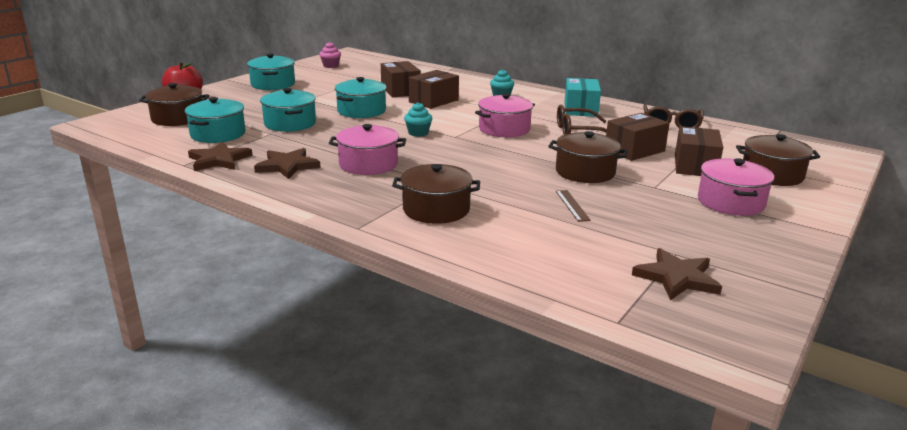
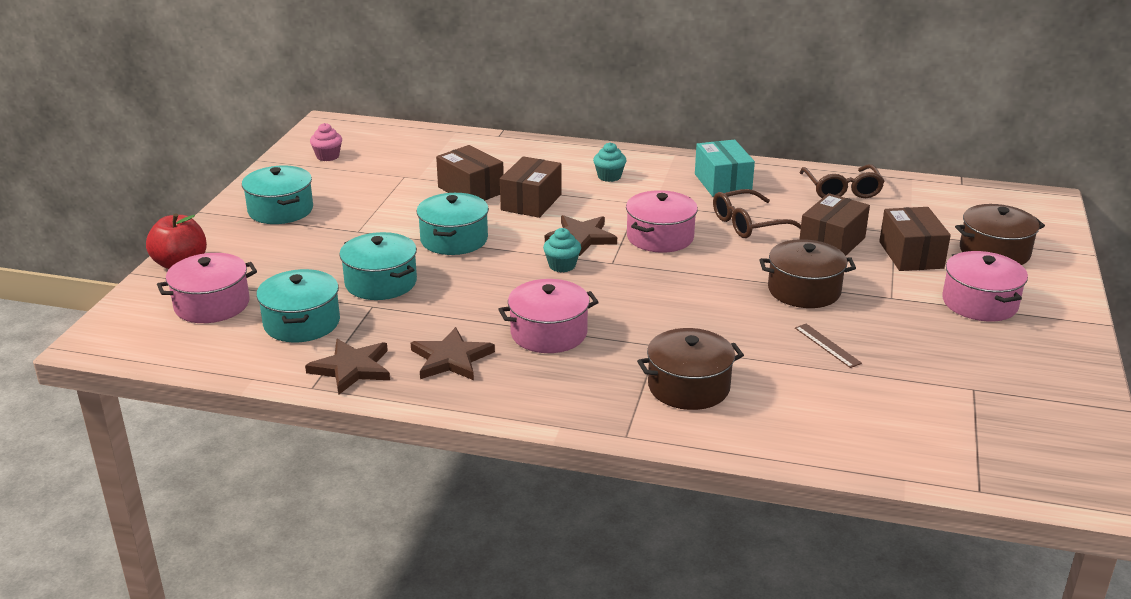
camera: 20 degrees left, 5 degrees up
(177, 118) = (212, 305): brown pot -> pink pot
(677, 278) = (995, 421): brown star -> brown star (581, 237)

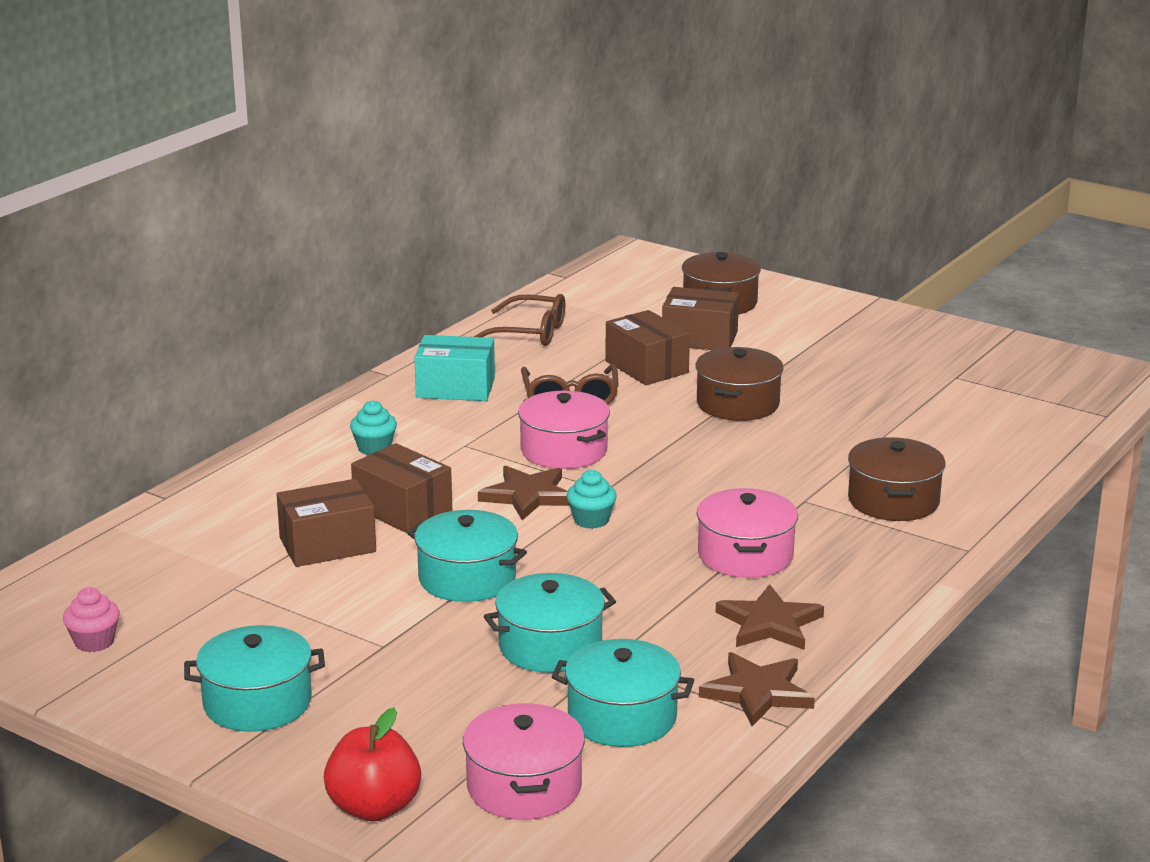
camera: 70 degrees left, 5 degrees down
(827, 345) = (850, 418): brown ruler -> none
(979, 303) = (812, 335): pink pot -> none

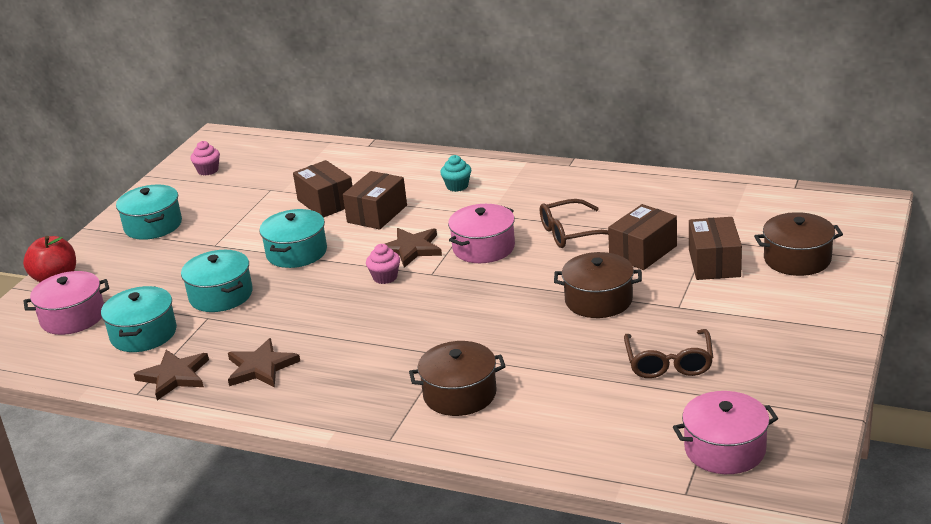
camera: 80 degrees right, 5 degrees up
(455, 388) = (561, 191): turquoise box -> none
(529, 333) = (673, 196): brown glasses -> brown glasses (669, 362)
(591, 520) = (385, 277): turquoise cupcake -> pink cupcake
(745, 555) = (353, 343): pink pot -> pink pot (725, 449)

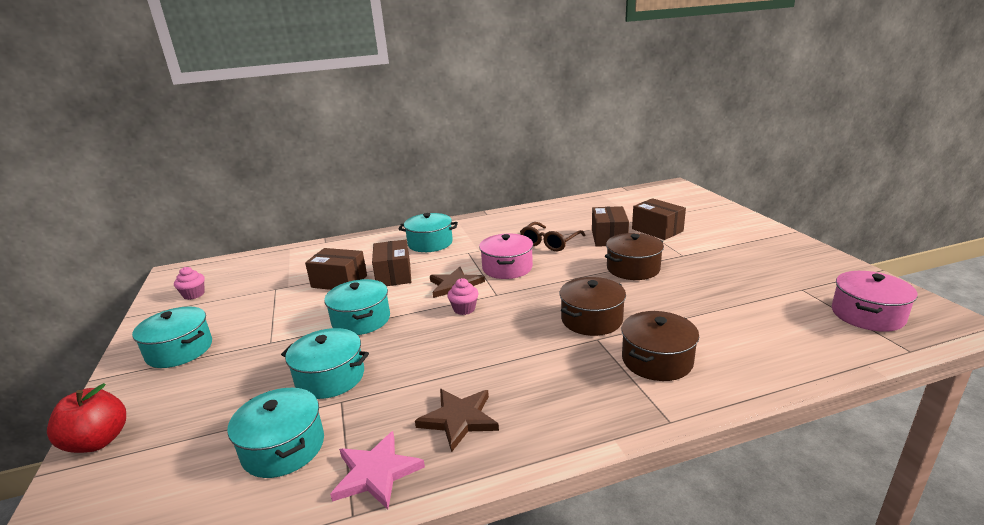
camera: 40 degrees left, 5 degrees down
(73, 317) = (165, 471): pink pot -> none
(174, 376) = (376, 473): brown star -> pink star
(457, 186) = (430, 243): turquoise cupcake -> turquoise pot
(669, 362) = (738, 283): brown glasses -> none
(797, 259) = (692, 215): brown pot -> brown pot (591, 319)

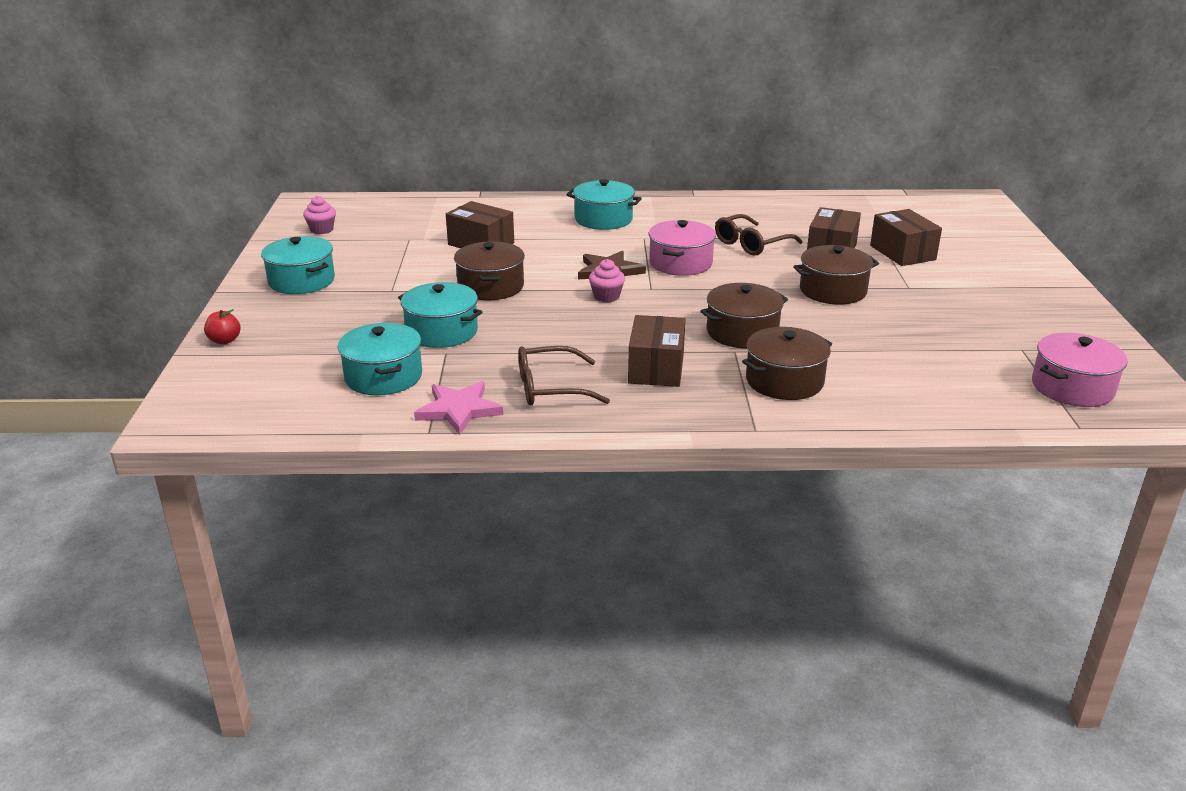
camera: 15 degrees right, 5 degrees up
(98, 441) = (224, 341): red apple -> red apple, size x0.58
(361, 320) = (490, 287): turquoise pot -> brown pot
(394, 275) = (544, 248): brown box -> brown box (656, 368)
(459, 419) = (551, 388): brown star -> brown glasses

